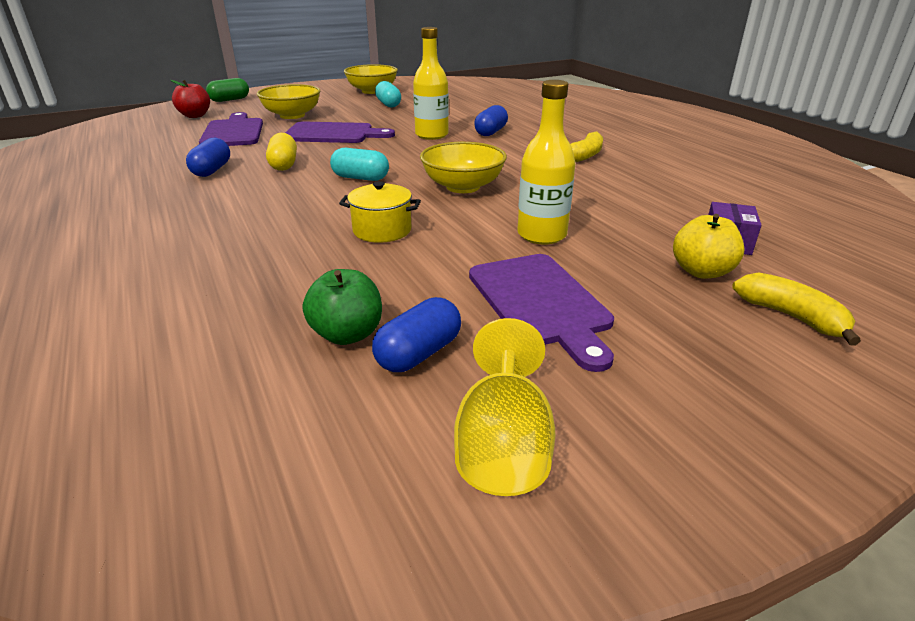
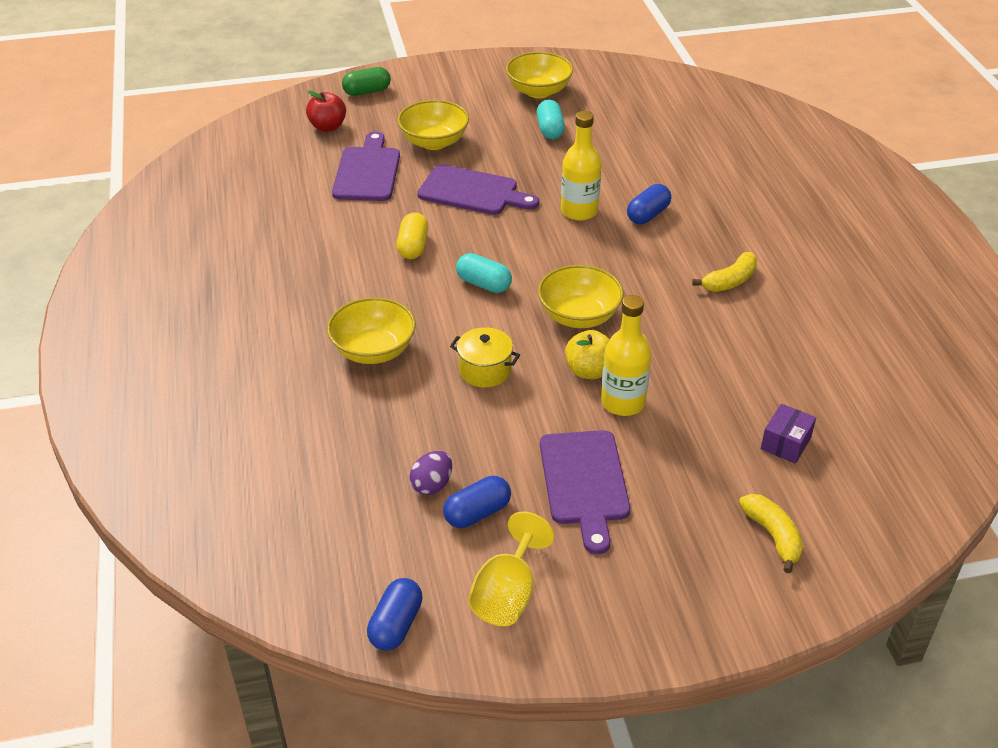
camera: 15 degrees right, 10 degrees up
(212, 170) = (343, 246): blue capsule -> blue capsule (396, 625)
(251, 231) = (373, 350): none -> yellow bowl
(347, 334) = (432, 485): green apple -> purple egg
(701, 271) = (736, 474): yellow apple -> yellow apple (589, 371)

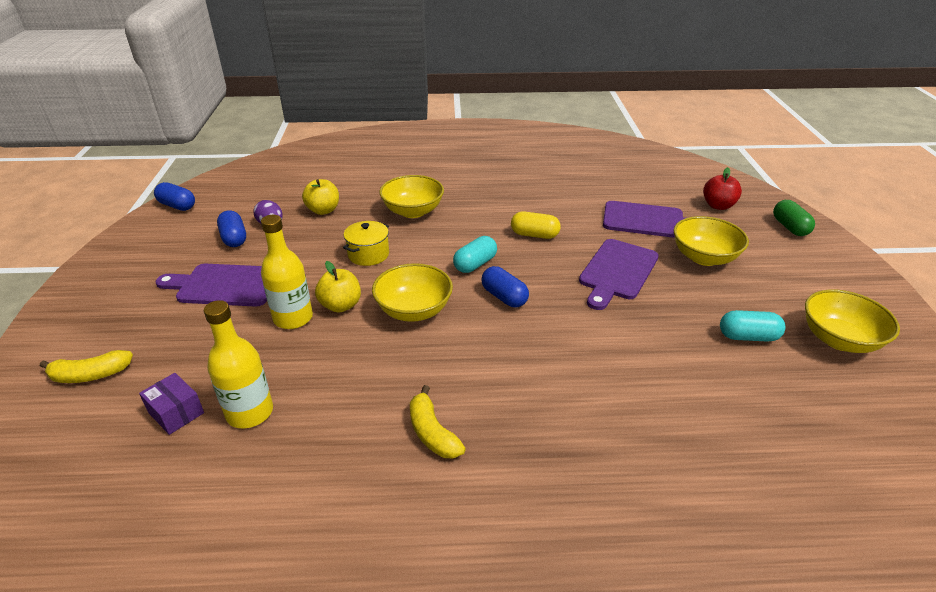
camera: 100 degrees right, 5 degrees down
(384, 439) = (323, 210): none -> yellow apple
(507, 594) = (161, 243): yellow goblet -> none
(579, 211) = (581, 335): yellow bottle -> yellow bottle (250, 412)
(648, 215) = (571, 388): blue capsule -> blue capsule (504, 297)

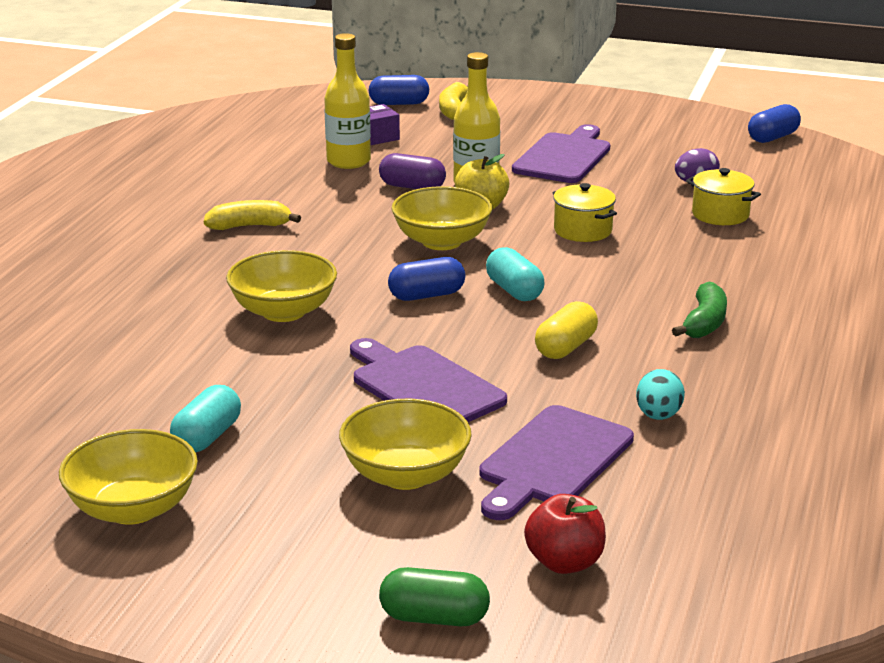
camera: 110 degrees right, 10 degrees down
(234, 238) = (668, 164): blue capsule -> blue capsule (399, 103)
(308, 352) = (412, 187): none -> purple capsule
(323, 210) = (720, 214): yellow apple -> yellow pot
(413, 211) = (688, 271): yellow bowl -> yellow bowl (283, 311)
(475, 200) = (704, 323): none -> green banana
(581, 200) = (658, 416): none -> turquoise egg

